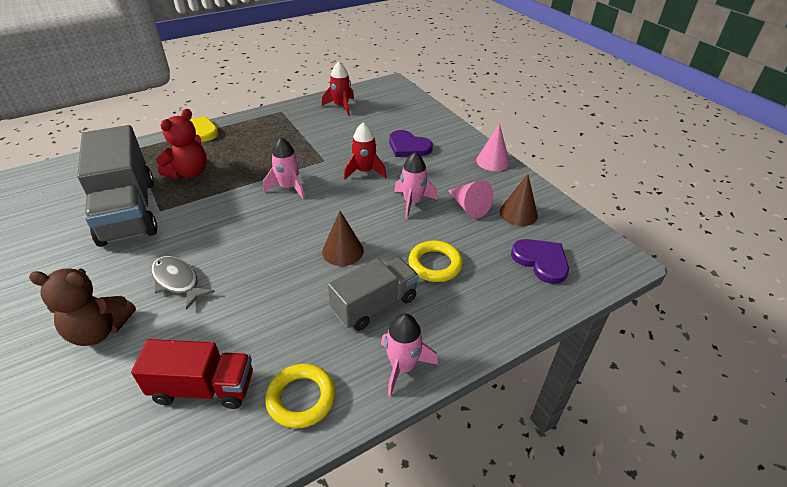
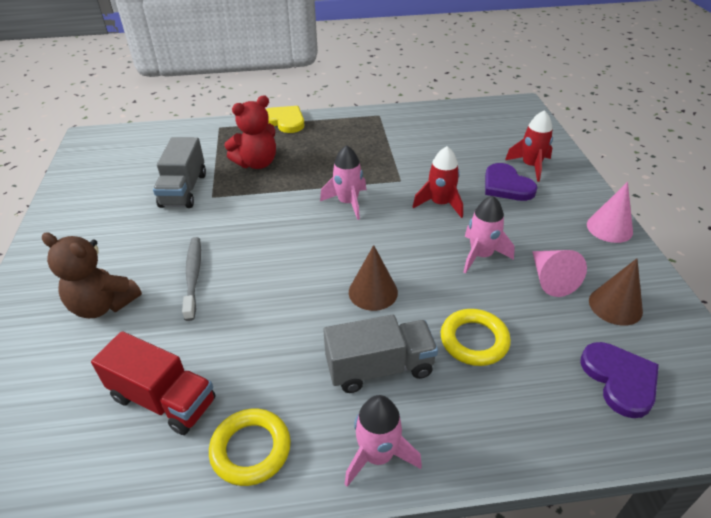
camera: 25 degrees right, 0 degrees up
(128, 211) = (184, 190): grey truck -> grey truck, size x0.60
(178, 281) = (193, 276): grey fish -> grey toothbrush
(341, 106) = (448, 121): red rocket -> red rocket (531, 166)

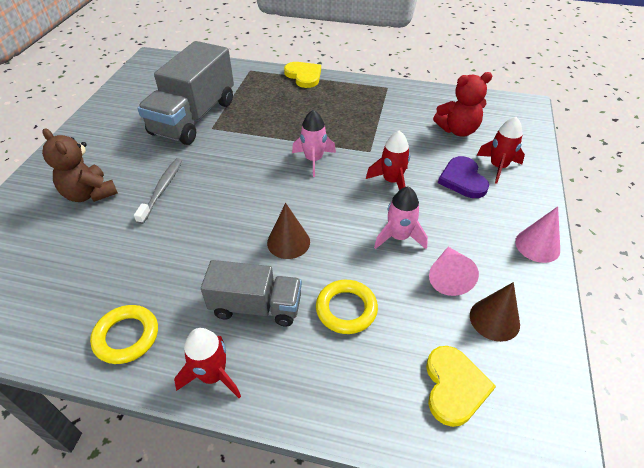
camera: 20 degrees right, 5 degrees up
(163, 399) = (90, 278): red truck -> none
(184, 190) = (194, 117): grey truck -> grey truck, size x1.66
(257, 163) = (261, 108): red teddy bear -> red teddy bear (457, 130)
(378, 455) = (213, 375): pink rocket -> red rocket
(620, 379) = (454, 386): purple heart -> yellow heart

